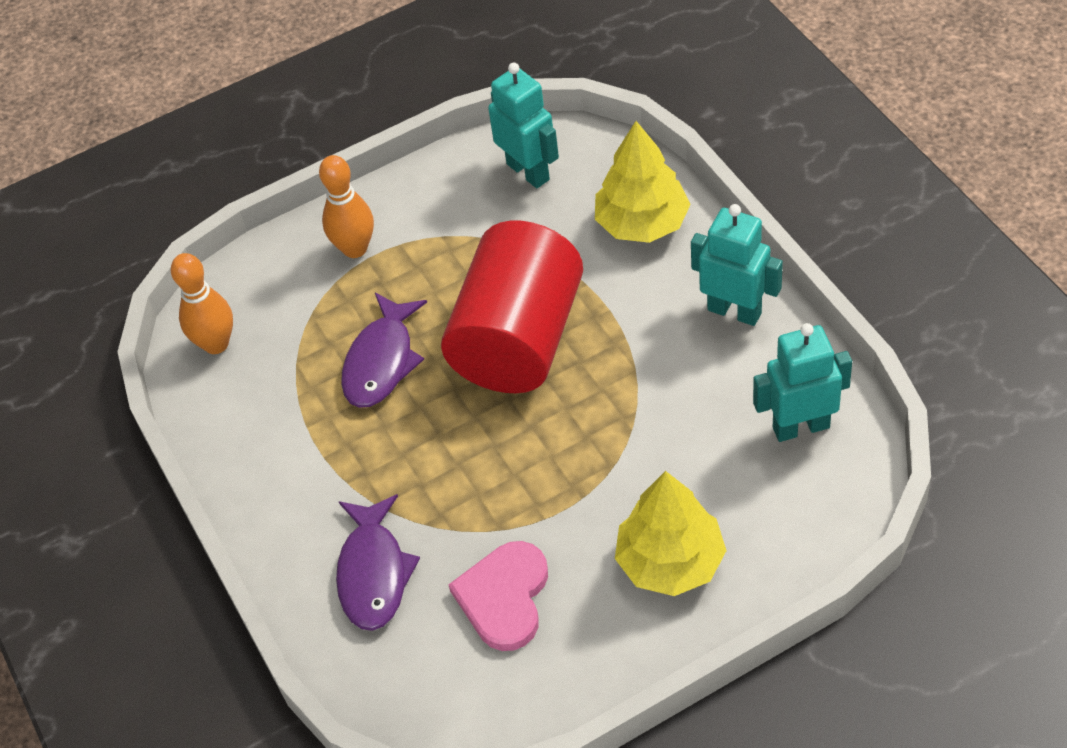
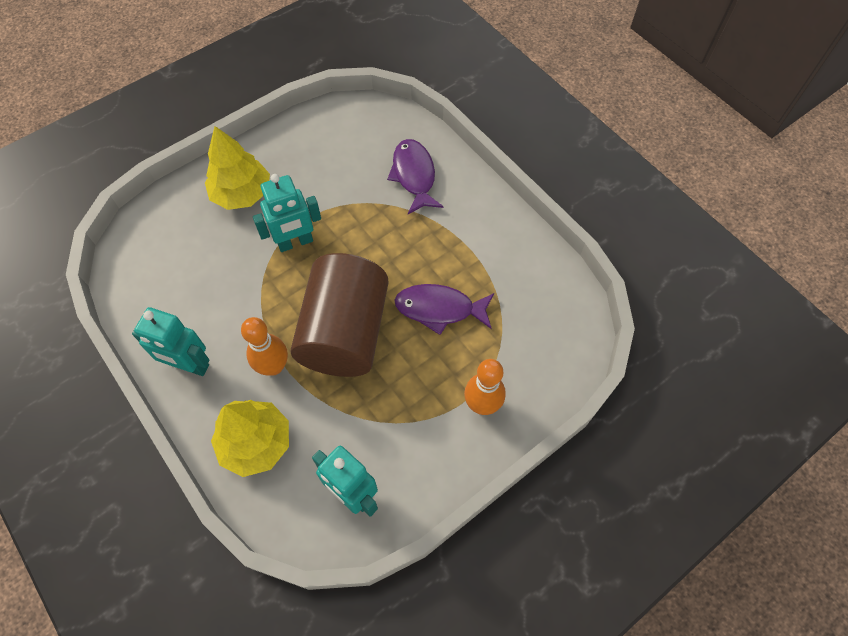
camera: 165 degrees right, 10 degrees up
(216, 344) = (562, 315): orange bowling pin -> orange bowling pin (273, 366)
(381, 361) = (439, 309): purple fish -> purple fish turned 90 degrees counterclockwise
(504, 597) = (336, 168): pink heart -> none
(518, 339) = (345, 332): red cylinder -> brown cylinder
(800, 427) = (154, 280): turquoise robot -> turquoise robot (295, 242)

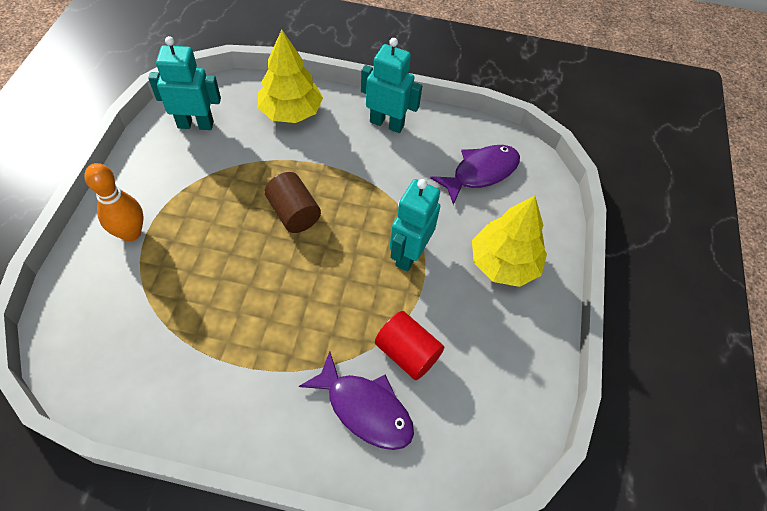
camera: 135 degrees right, 5 degrees down
(189, 365) = (387, 123): turquoise robot -> turquoise robot turned 45 degrees clockwise
(273, 366) = (326, 158): orange bowling pin -> none
(345, 332) = (294, 213): brown cylinder -> brown cylinder, size x0.49
(361, 186) = (407, 353): none -> red cylinder
(439, 309) = (225, 284): purple fish -> purple fish (481, 172)

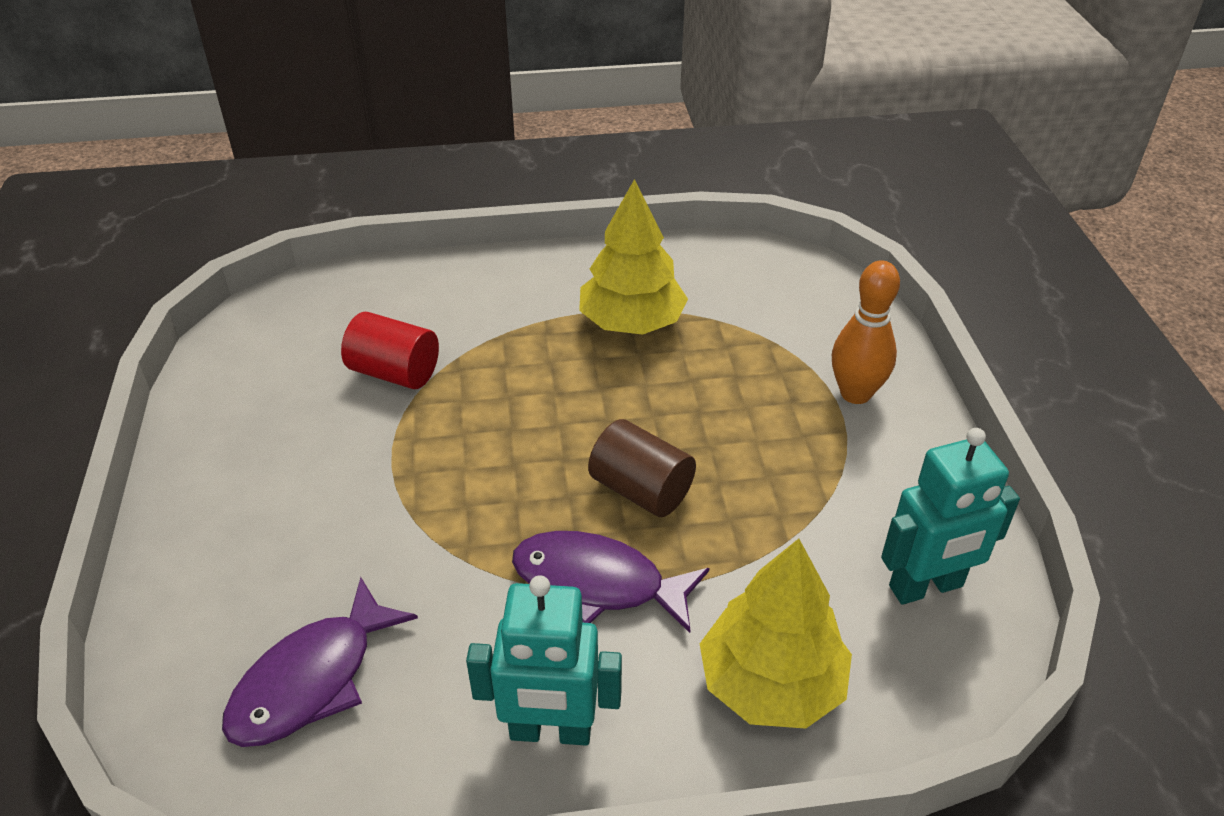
camera: 165 degrees right, 15 degrees down
(365, 408) = (433, 313): purple fish -> purple fish (597, 583)
(409, 254) = (424, 487): turquoise robot -> none
(503, 263) = (257, 520): yellow tree -> yellow tree (632, 323)

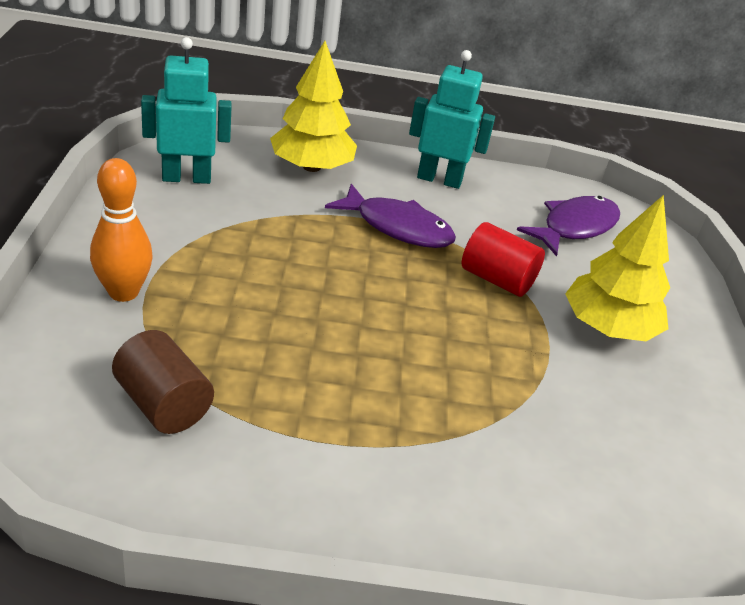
camera: 175 degrees left, 5 degrees down
(394, 372) = (558, 418): red cylinder -> red cylinder (497, 279)
(632, 323) = (299, 416): yellow tree -> yellow tree (608, 328)
(641, 490) = (349, 269): brown cylinder -> brown cylinder (163, 404)

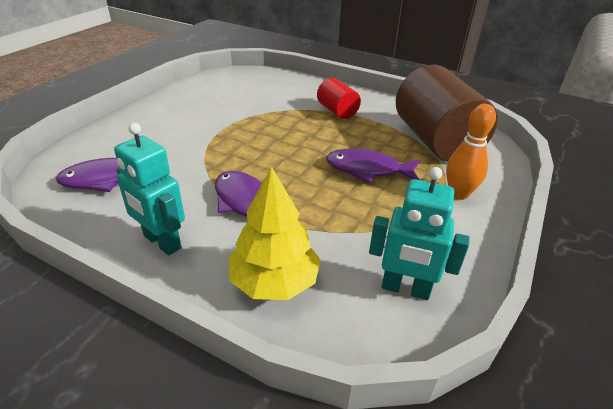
camera: 150 degrees left, 0 degrees up
(163, 404) = (436, 141): brown cylinder -> brown cylinder, size x2.03
(273, 306) = (367, 170): none -> purple fish
(497, 279) = (215, 158): red cylinder -> red cylinder (337, 111)
(608, 328) = (183, 126): yellow tree -> none

